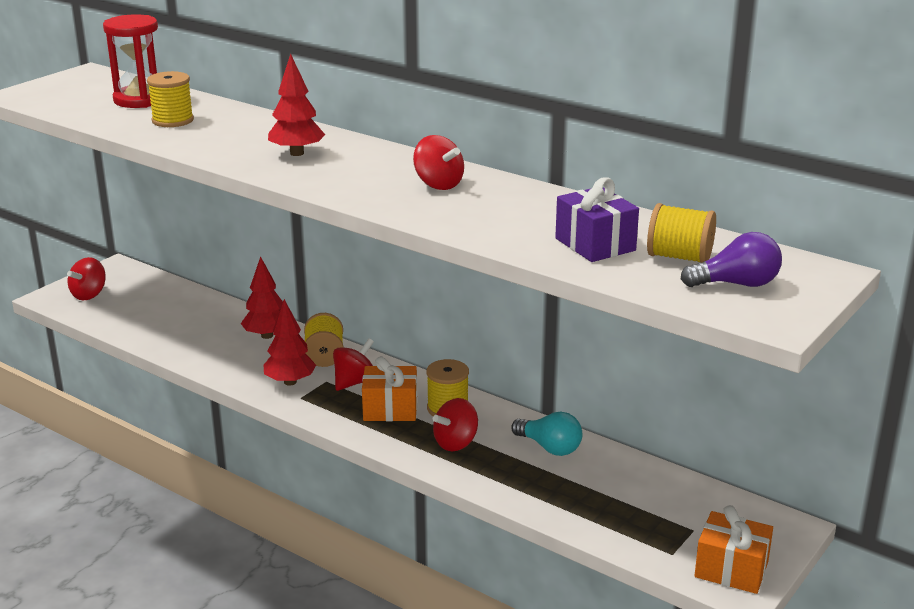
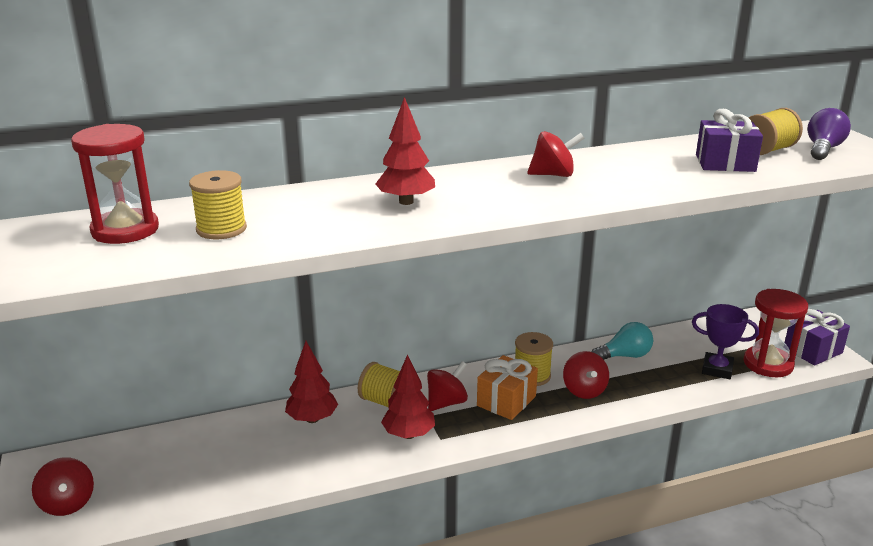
camera: 55 degrees left, 0 degrees up
(354, 382) = (446, 403): red spinning top -> red spinning top turned 60 degrees clockwise
(596, 510) = (717, 369): none -> purple trophy
(653, 543) = (768, 364): none -> red hourglass
(731, 569) = (812, 350): orange gift -> purple gift

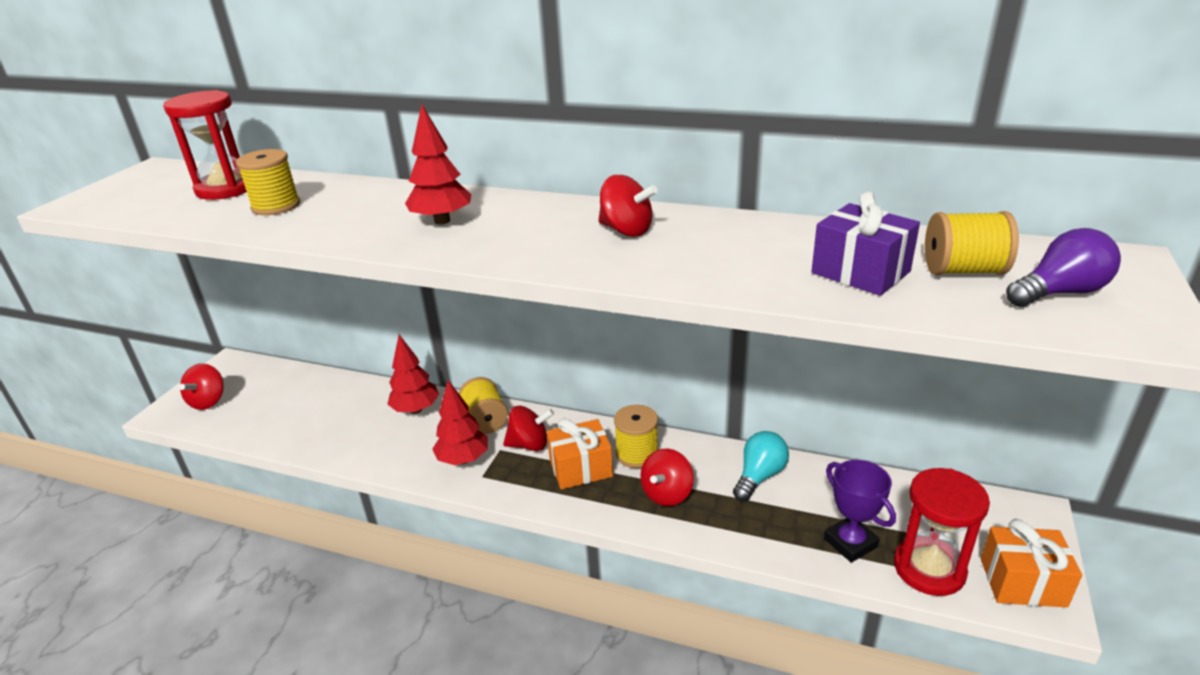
camera: 40 degrees right, 5 degrees up
(624, 356) = (759, 476): turquoise light bulb -> turquoise light bulb turned 75 degrees counterclockwise
(812, 350) = (1022, 582): purple gift -> orange gift

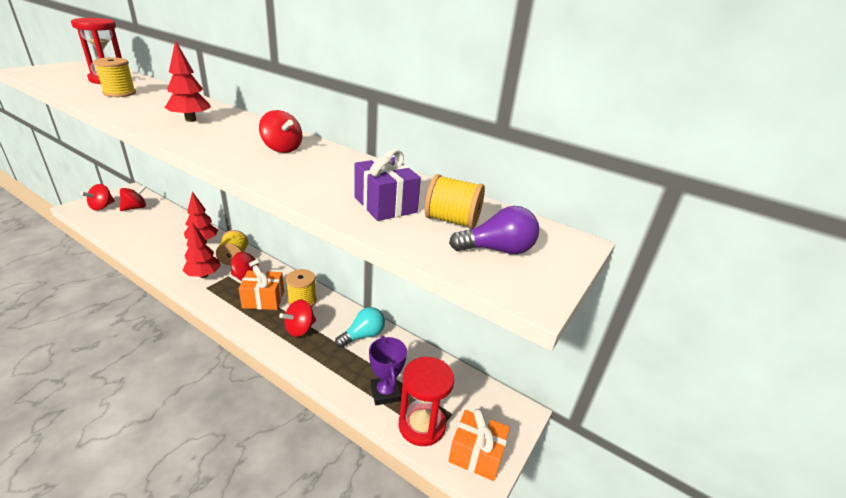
camera: 10 degrees right, 0 degrees up
(264, 388) = (135, 208): none -> red spinning top

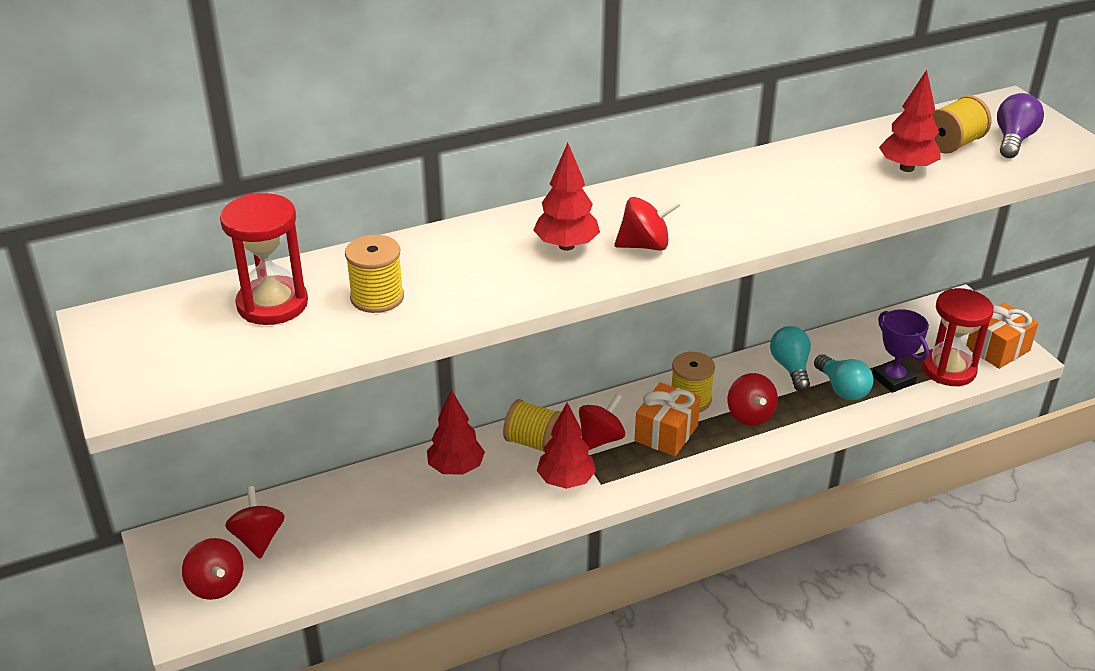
camera: 55 degrees left, 5 degrees up
(282, 149) = (720, 196): red spinning top -> red spinning top (645, 245)
(355, 366) = (842, 389): none -> turquoise light bulb
(385, 205) = (906, 168): purple gift -> red tree
(385, 393) = (893, 379): purple trophy -> purple trophy turned 45 degrees clockwise

